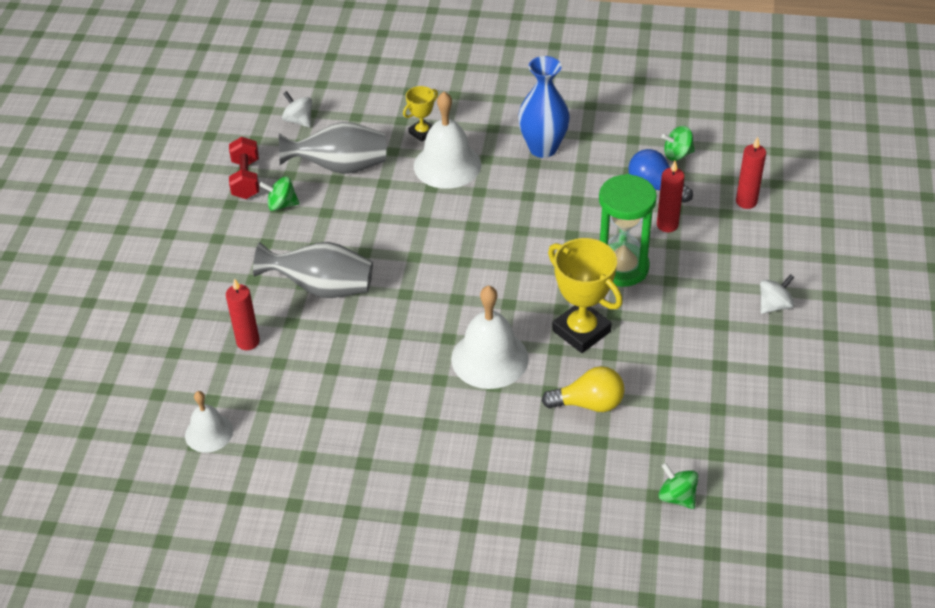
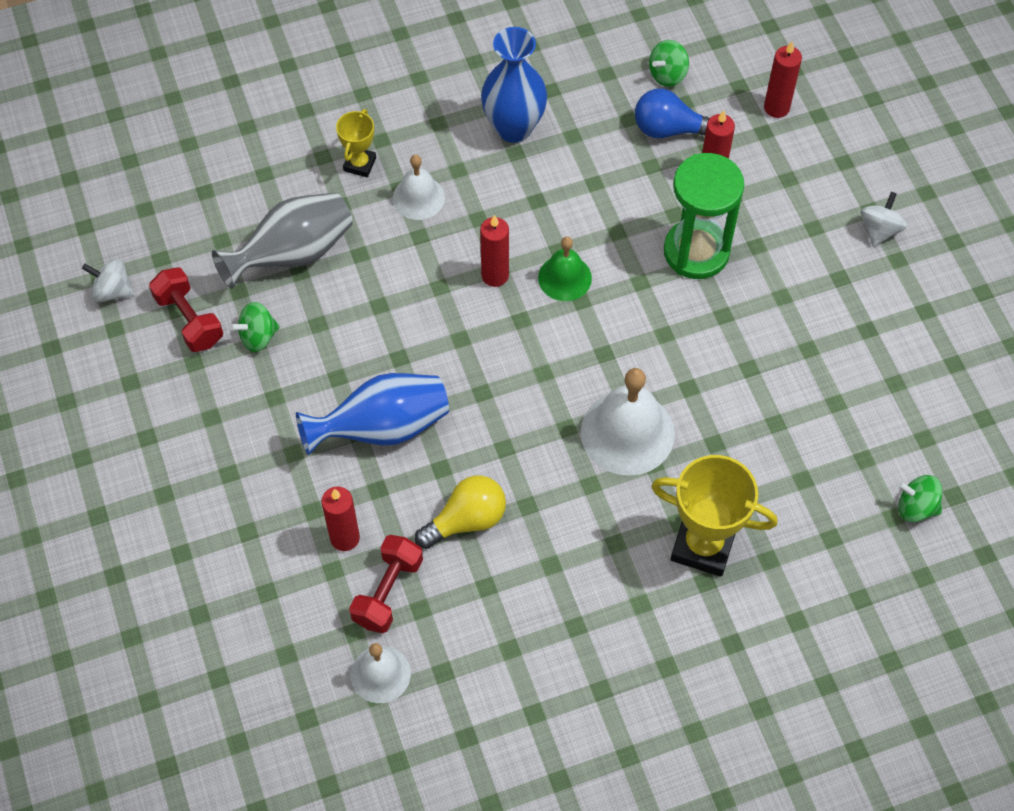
camera: 30 degrees left, 15 degrees up
(251, 385) = (387, 591): none -> red dumbbell
(299, 120) = (197, 208): white spinning top -> white spinning top (113, 291)
(322, 288) = (382, 428): grey vase -> blue vase
(447, 165) = (418, 197): white bell -> white bell, size x0.60
(465, 228) = (495, 275): none -> red candle
(514, 248) = (564, 278): none -> green bell
(581, 331) = (703, 353): yellow trophy -> yellow trophy (703, 545)
(589, 403) = (764, 439): yellow light bulb -> yellow light bulb (466, 520)

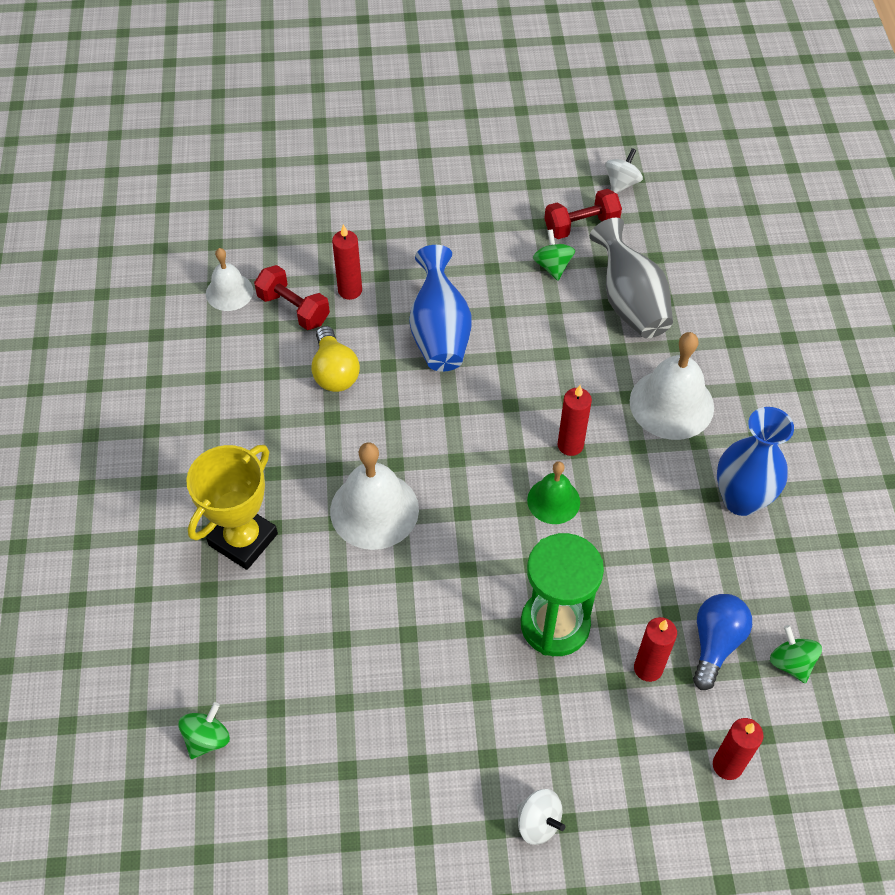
camera: 105 degrees right, 5 degrees down
(360, 164) = (719, 366): yellow trophy -> none
(418, 197) = (671, 404): white bell -> white bell, size x1.67

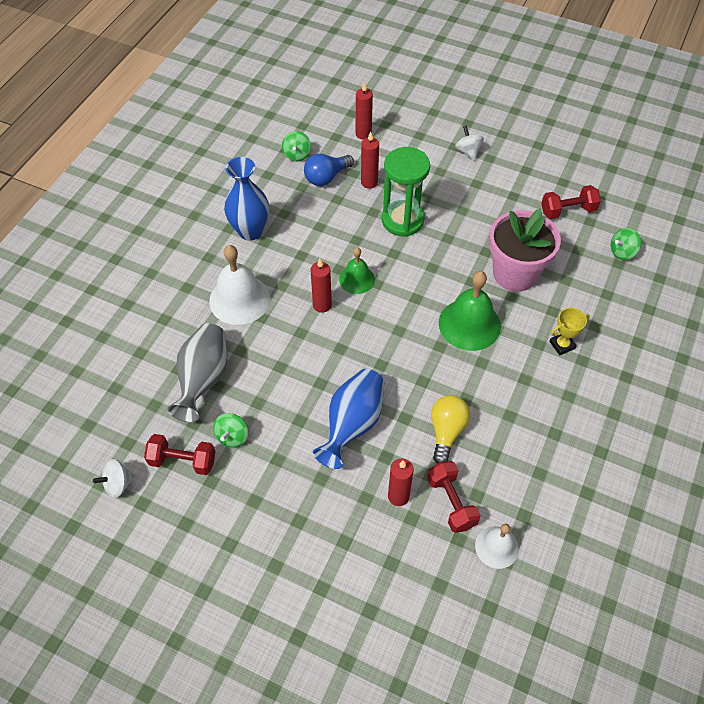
camera: 150 degrees left, 0 degrees up
(243, 539) = (562, 345): yellow trophy -> yellow trophy, size x0.54
(319, 778) = (568, 211): none -> red dumbbell
(350, 616) = (515, 274): none -> pink flower pot
(374, 510) = (469, 324): white bell -> green bell

